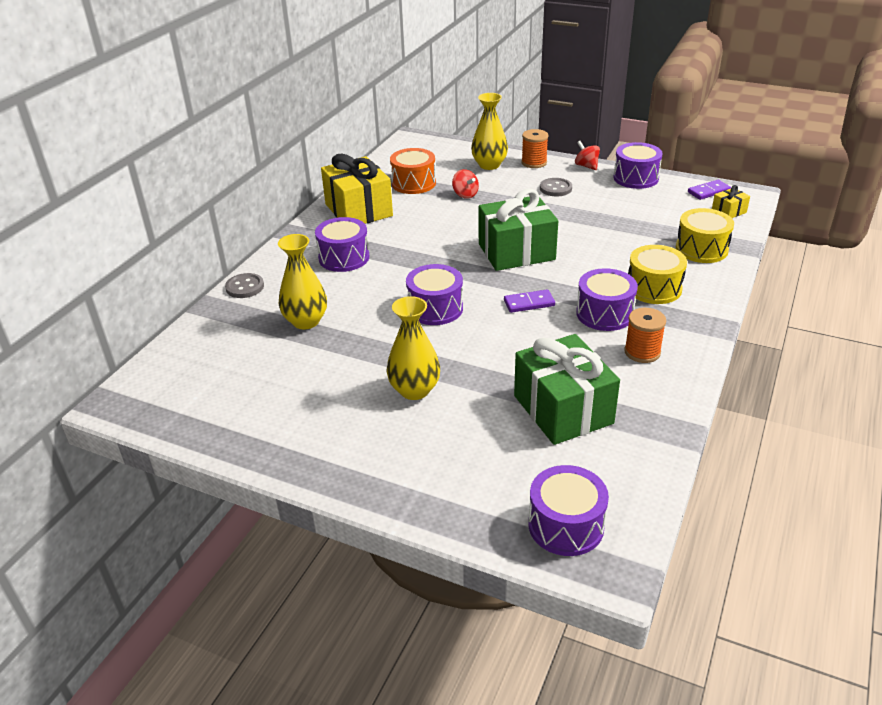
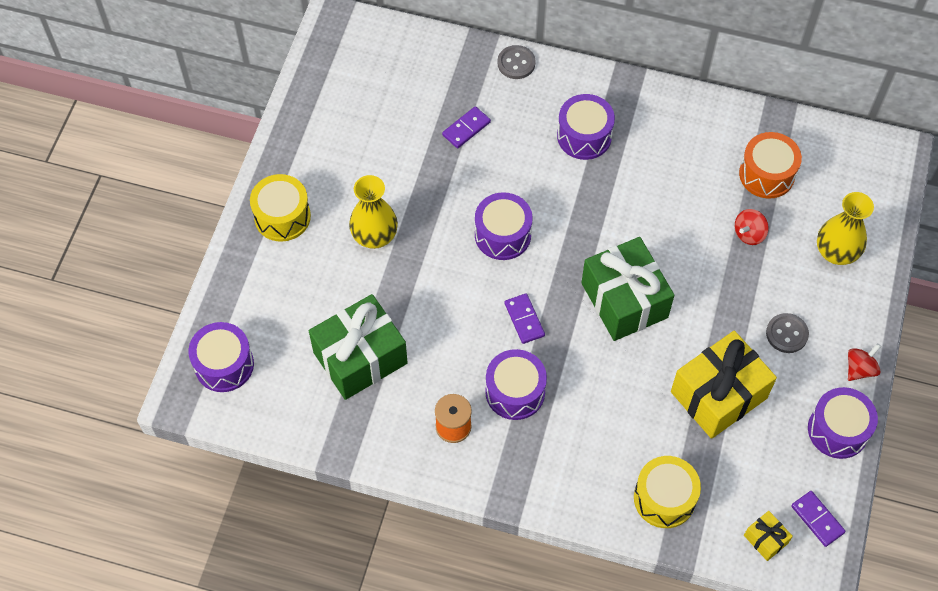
camera: 80 degrees right, 25 degrees up
(306, 321) = (466, 128): yellow vase -> purple domino
(358, 210) = (689, 129): yellow gift -> yellow gift (718, 395)
(534, 163) = (855, 304): orange spool -> none
(654, 288) = (571, 442): yellow drum -> yellow drum (282, 216)

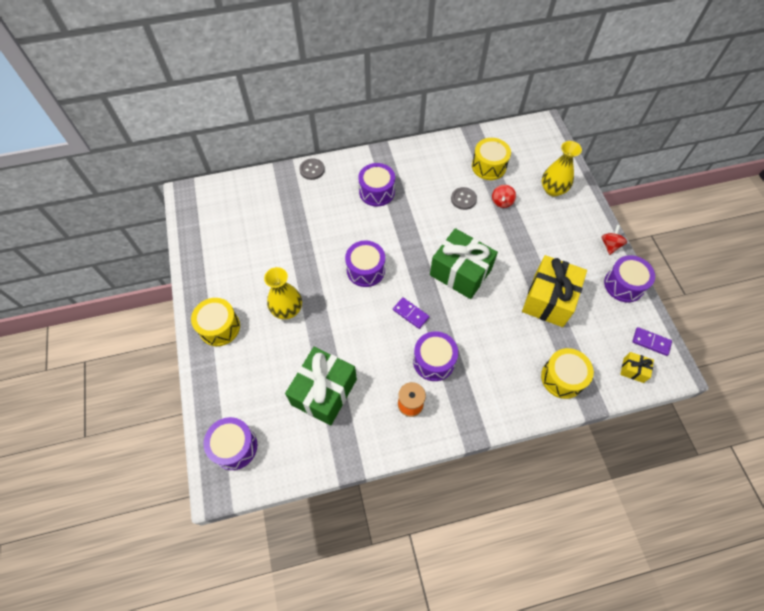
camera: 30 degrees left, 0 degrees up
(466, 128) = (305, 219): purple domino -> none
(766, 174) = (489, 166): orange drum -> yellow drum
(786, 334) = (559, 246): grey button -> grey button (463, 199)

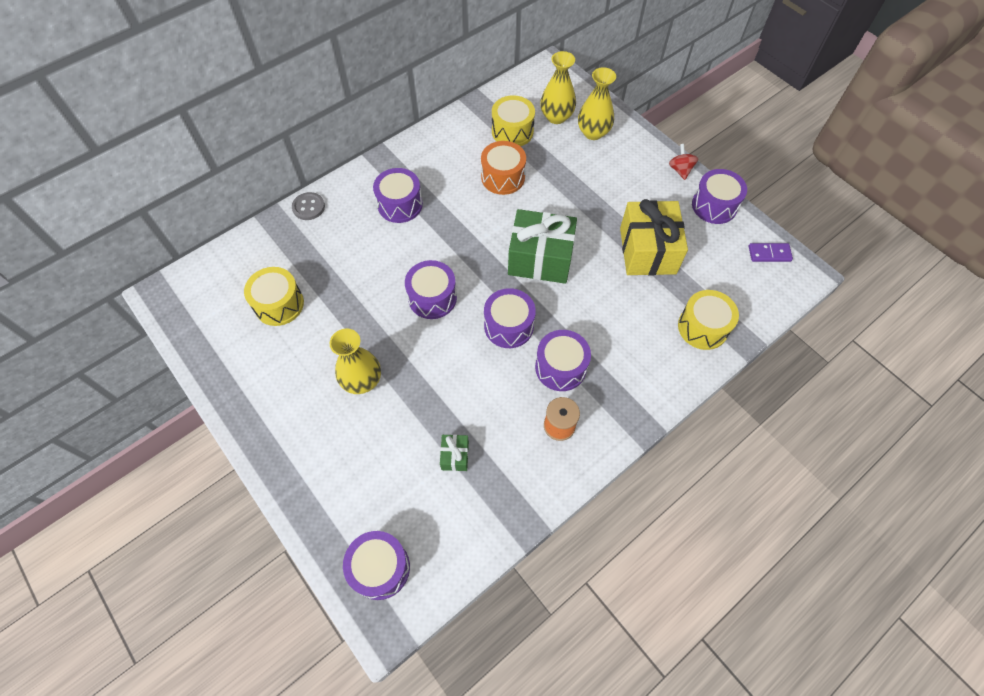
camera: 25 degrees left, 0 degrees up
(219, 327) = (288, 436): yellow drum -> yellow drum (279, 304)
(324, 392) = (455, 456): green gift -> green gift, size x0.44
(410, 313) = (508, 326): purple domino -> purple drum
(463, 199) = (503, 177): grey button -> orange drum
(502, 202) = (546, 165): red spinning top -> none
(529, 167) = (556, 117): none -> yellow vase
(633, 370) = (767, 289): yellow gift -> none

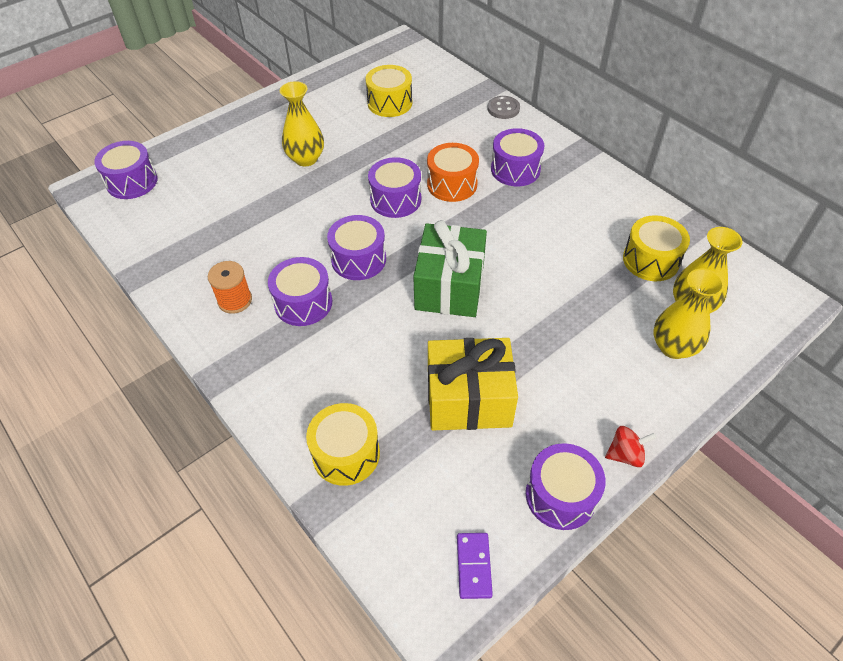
camera: 90 degrees right, 10 degrees down
(455, 456) = (219, 222): green gift -> none
(503, 177) = (570, 252): orange drum -> orange drum (452, 184)

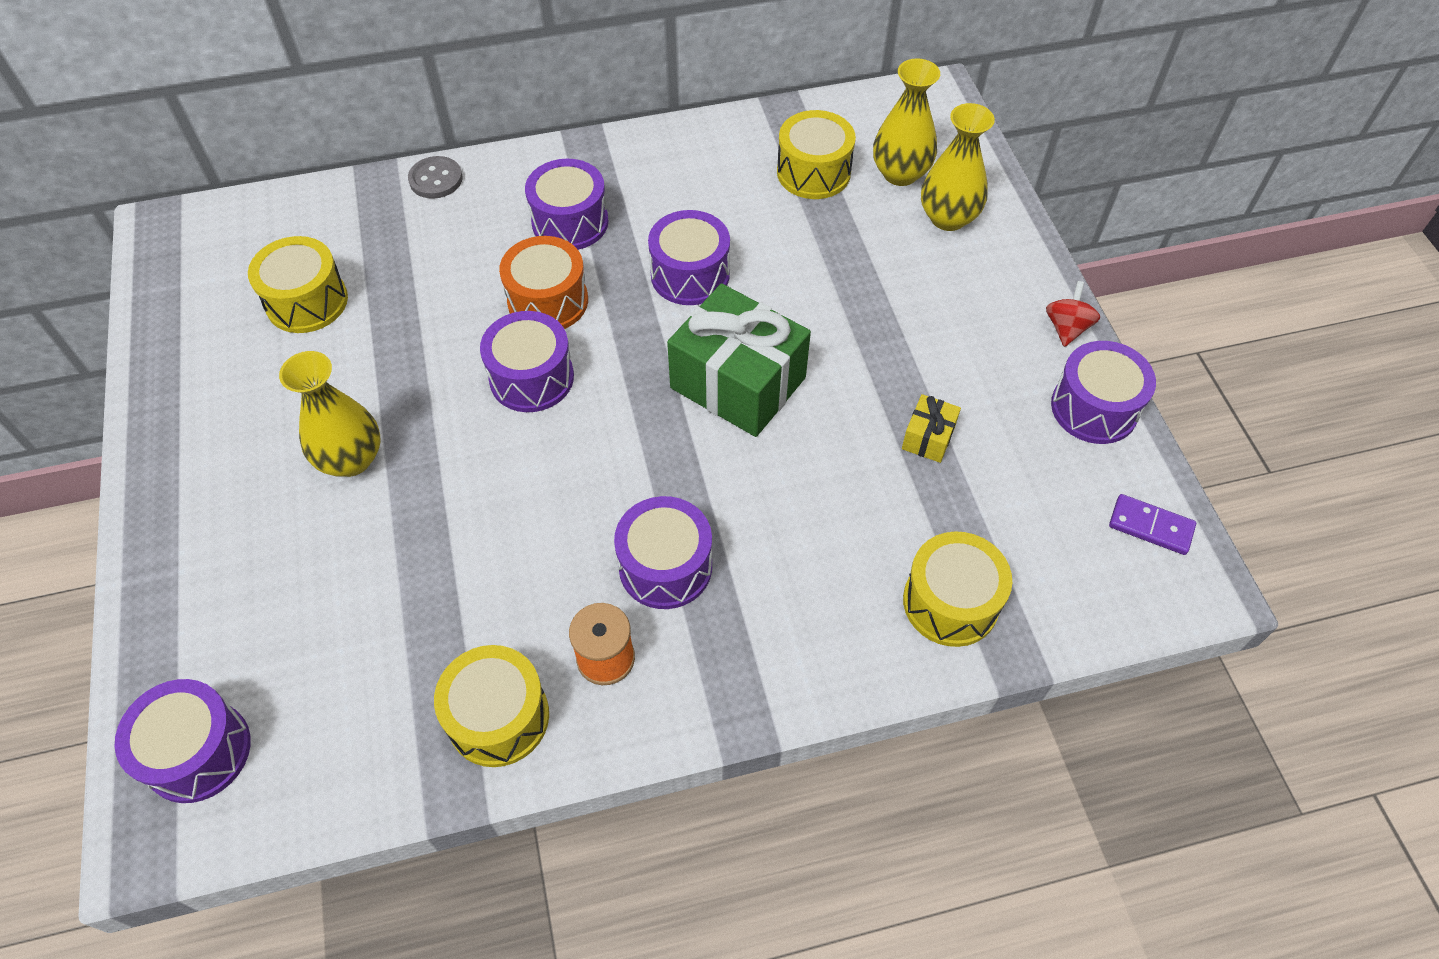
camera: 65 degrees left, 5 degrees up
(185, 272) = (498, 717): none -> yellow drum
(358, 259) = (622, 467): purple drum -> purple drum (690, 275)
(469, 399) = (928, 438): yellow gift -> yellow gift, size x0.44

